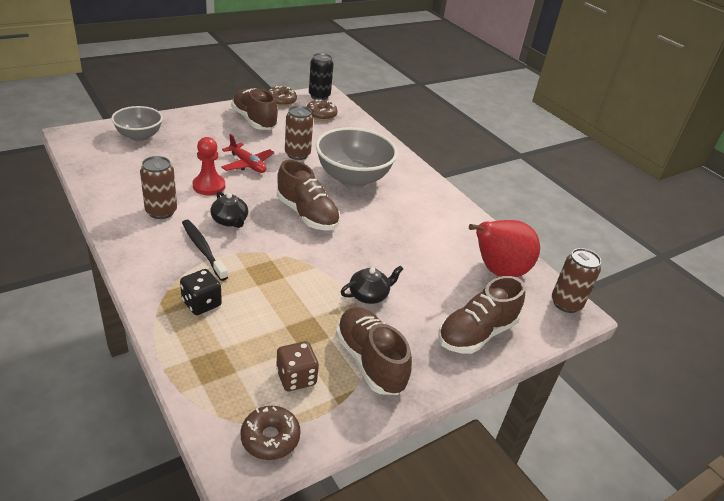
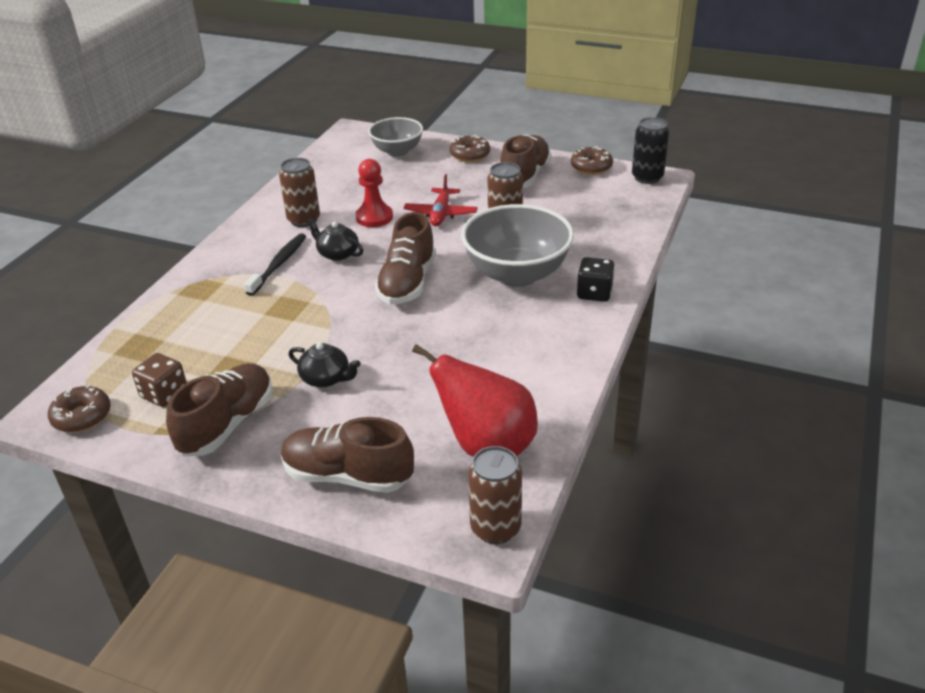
camera: 60 degrees right, 0 degrees up
(201, 303) = (207, 302): black dice -> black dice (594, 293)
(230, 221) = (337, 253): black teapot -> black teapot turned 105 degrees clockwise
(321, 115) = (609, 198): brown donut -> brown donut (470, 155)

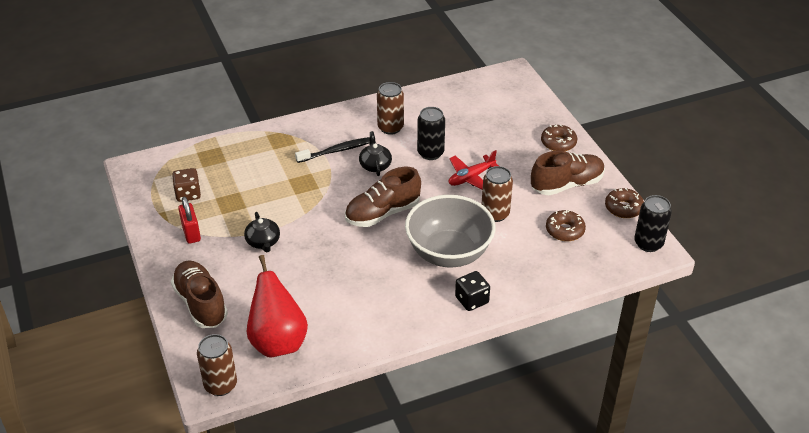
camera: 45 degrees right, 5 degrees up
(82, 416) = (144, 180): brown donut -> brown donut (564, 230)
(227, 424) = (191, 233): brown shoe -> red padlock
(374, 217) = (430, 153): red pawn -> black can
(397, 151) = (517, 109): grey bowl -> none

